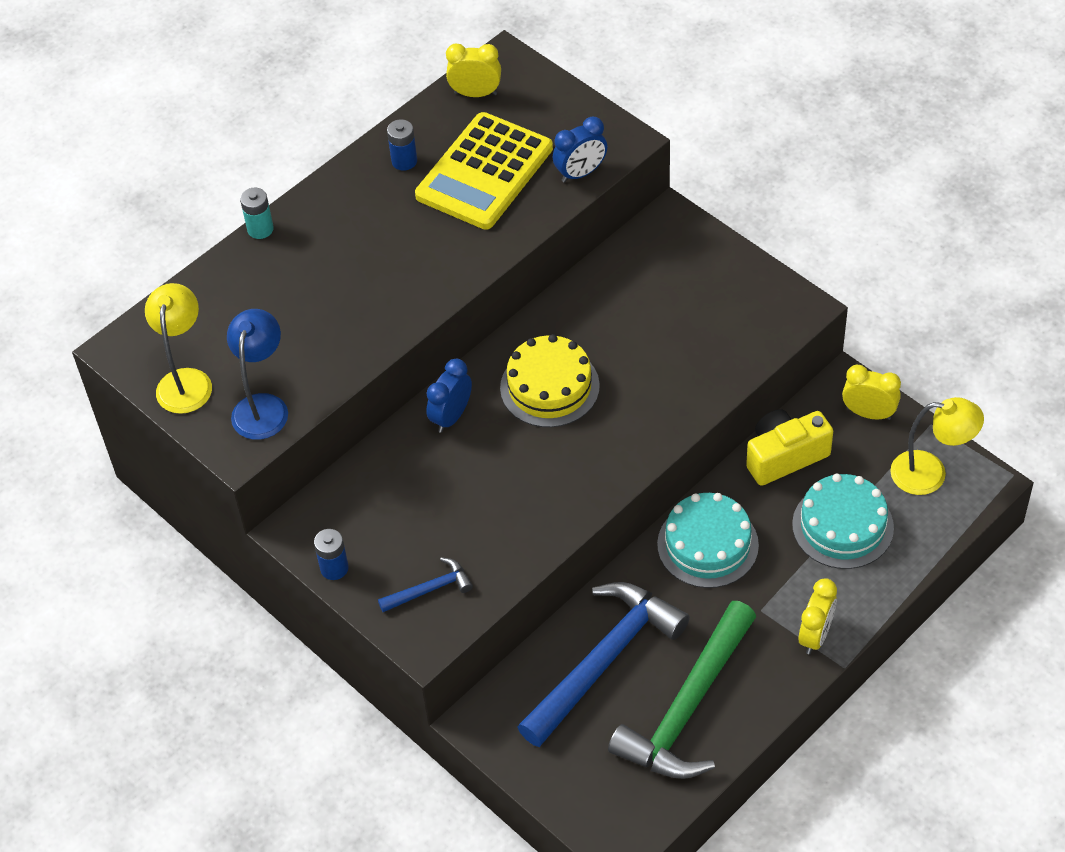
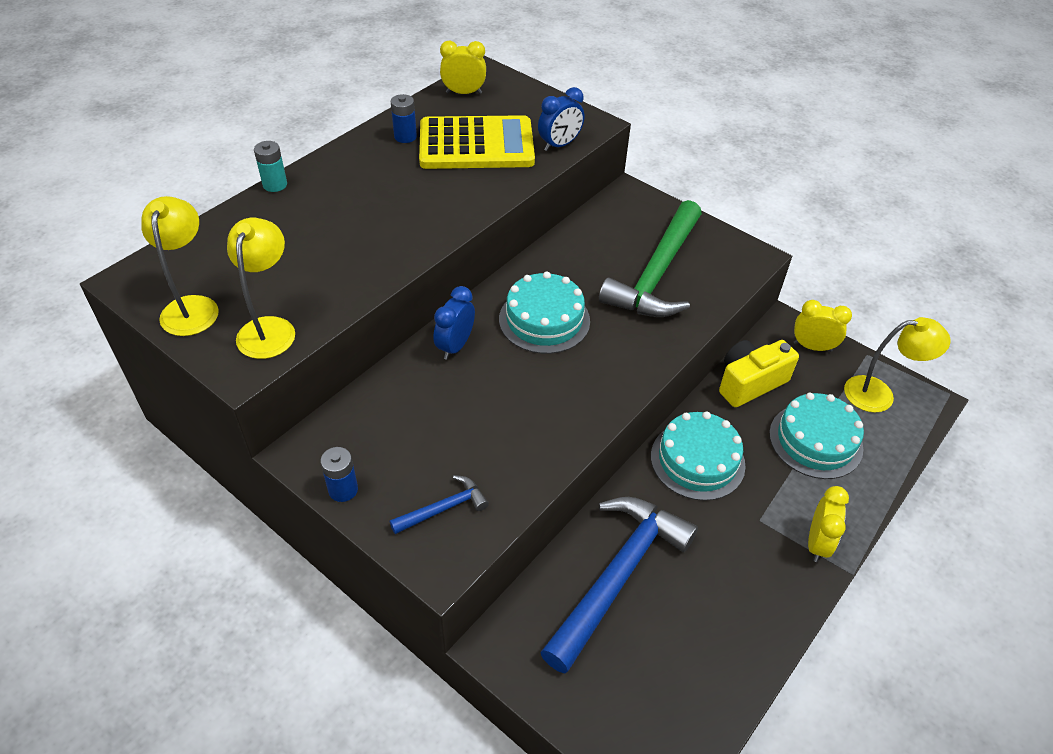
camera: 10 degrees left, 5 degrees down
(263, 406) = (270, 328): blue lamp -> yellow lamp
(485, 172) = (476, 144): yellow calculator -> yellow calculator turned 120 degrees counterclockwise
(549, 387) = (544, 320): yellow cake -> turquoise cake
(688, 707) = (710, 622): green hammer -> green hammer (657, 274)

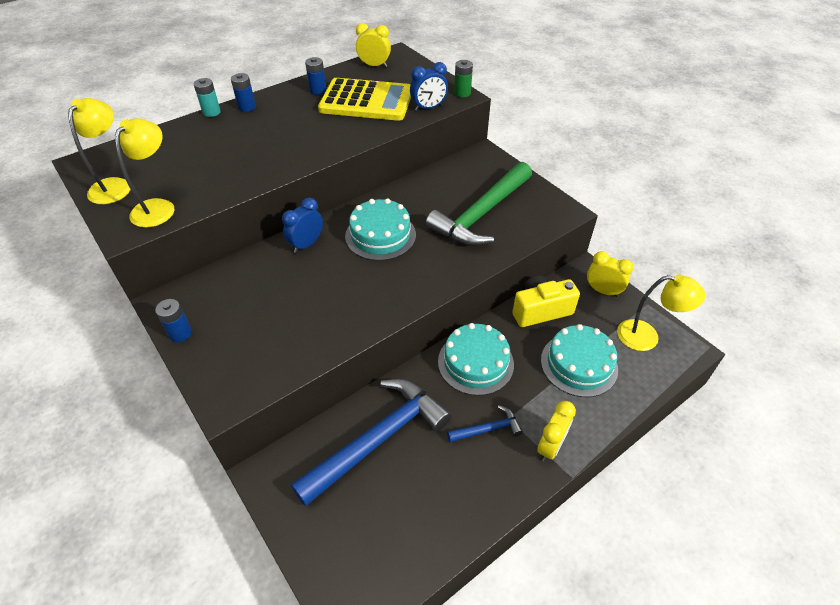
camera: 15 degrees right, 0 degrees up
(320, 171) = (247, 107): none -> blue battery
(443, 508) = (245, 360): blue hammer -> blue hammer (487, 429)
(593, 120) = (462, 93): none -> green battery

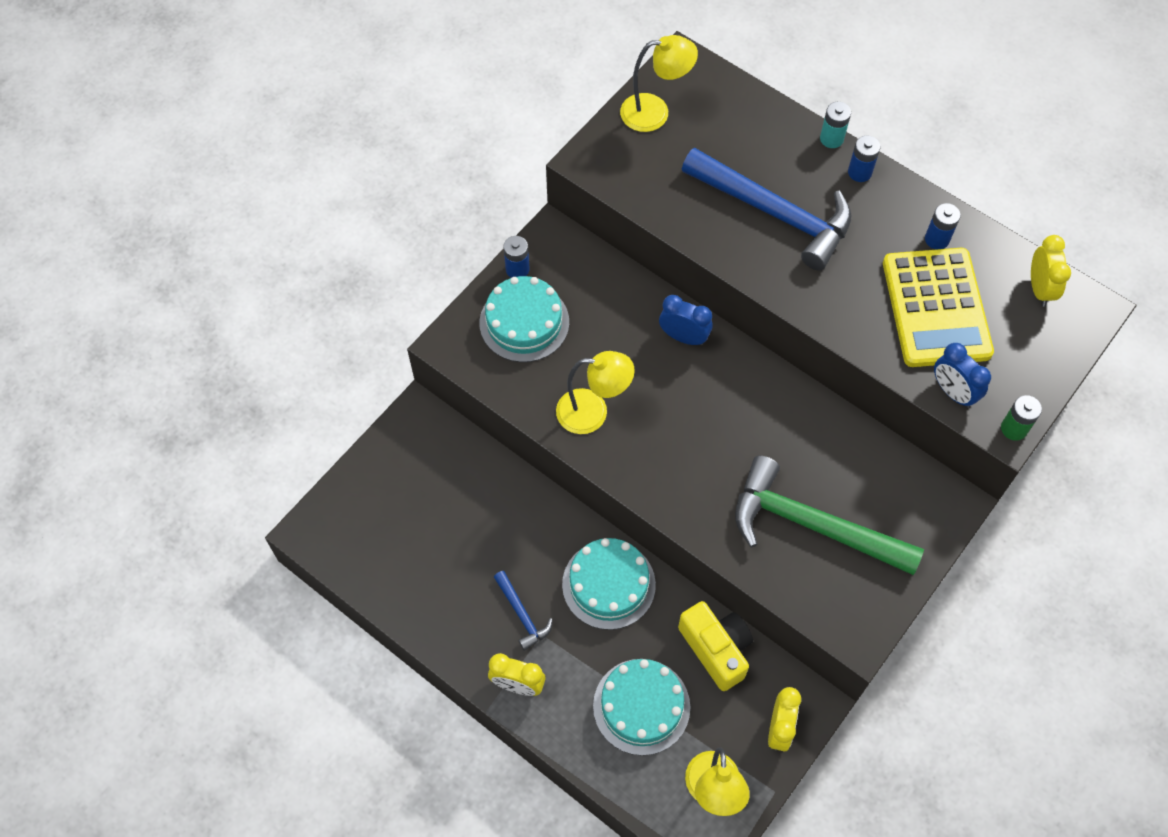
camera: 75 degrees right, 15 degrees up
(158, 207) = (634, 171): yellow lamp -> yellow lamp (593, 412)
(377, 439) = (481, 506): blue hammer -> blue hammer (774, 213)
(380, 235) = (727, 413): turquoise cake -> turquoise cake (524, 322)

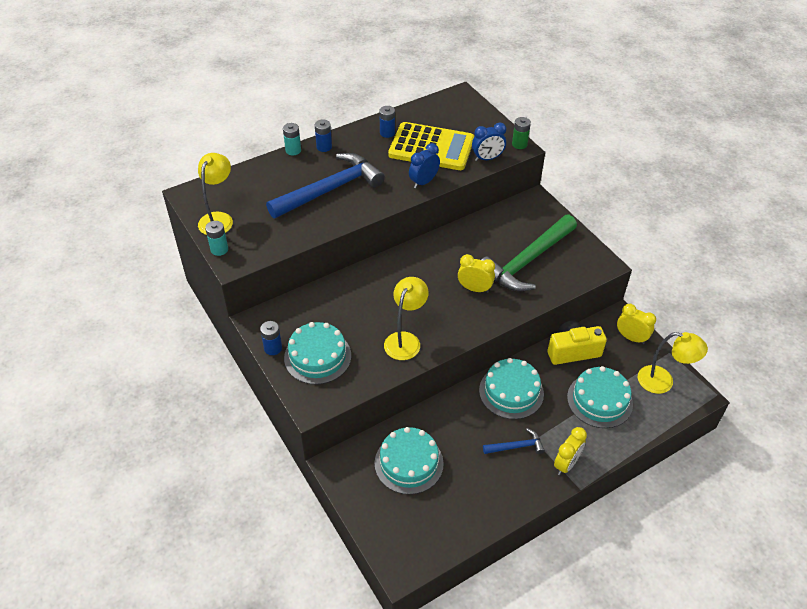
camera: 70 degrees left, 15 degrees down
(450, 493) = (409, 463): none -> turquoise cake
(602, 136) = (219, 249): none -> turquoise battery
(683, 337) = (373, 278): blue clock -> blue clock (423, 182)
(1039, 289) = (439, 108): yellow clock -> yellow clock (474, 289)

